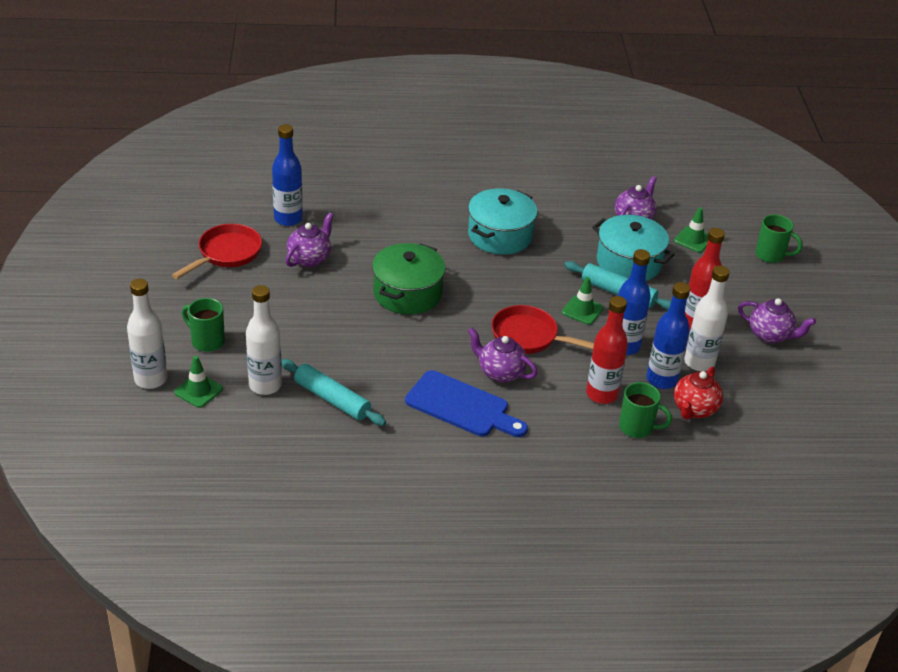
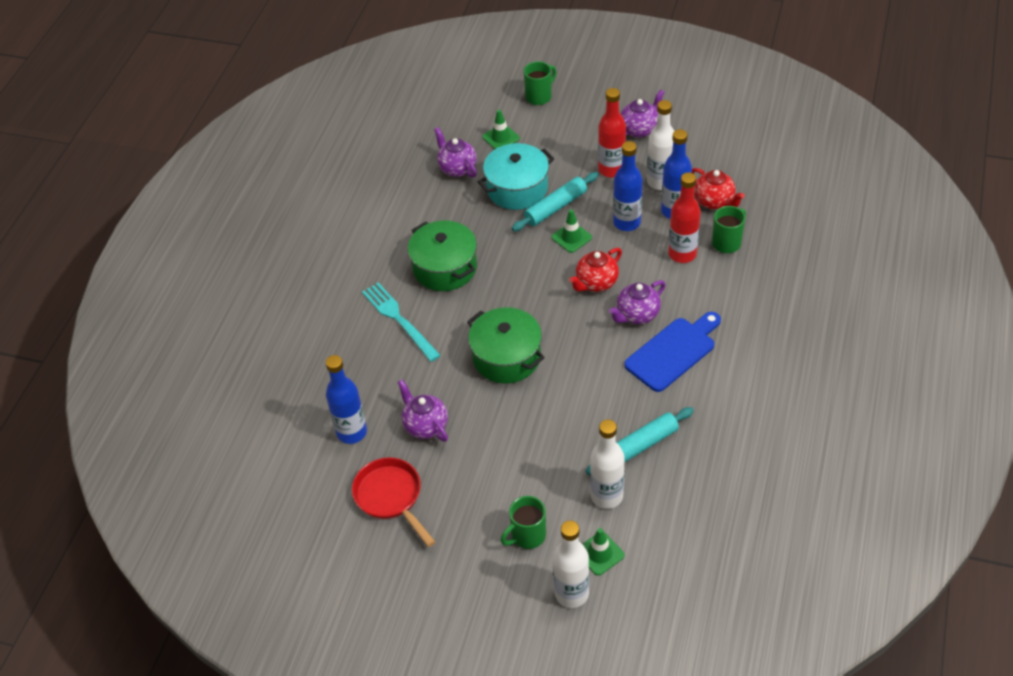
camera: 65 degrees left, 10 degrees up
(424, 220) = (399, 319): none -> turquoise fork
(500, 235) = (445, 268): turquoise pot -> green pot
(529, 337) = (596, 283): red pan -> red teapot

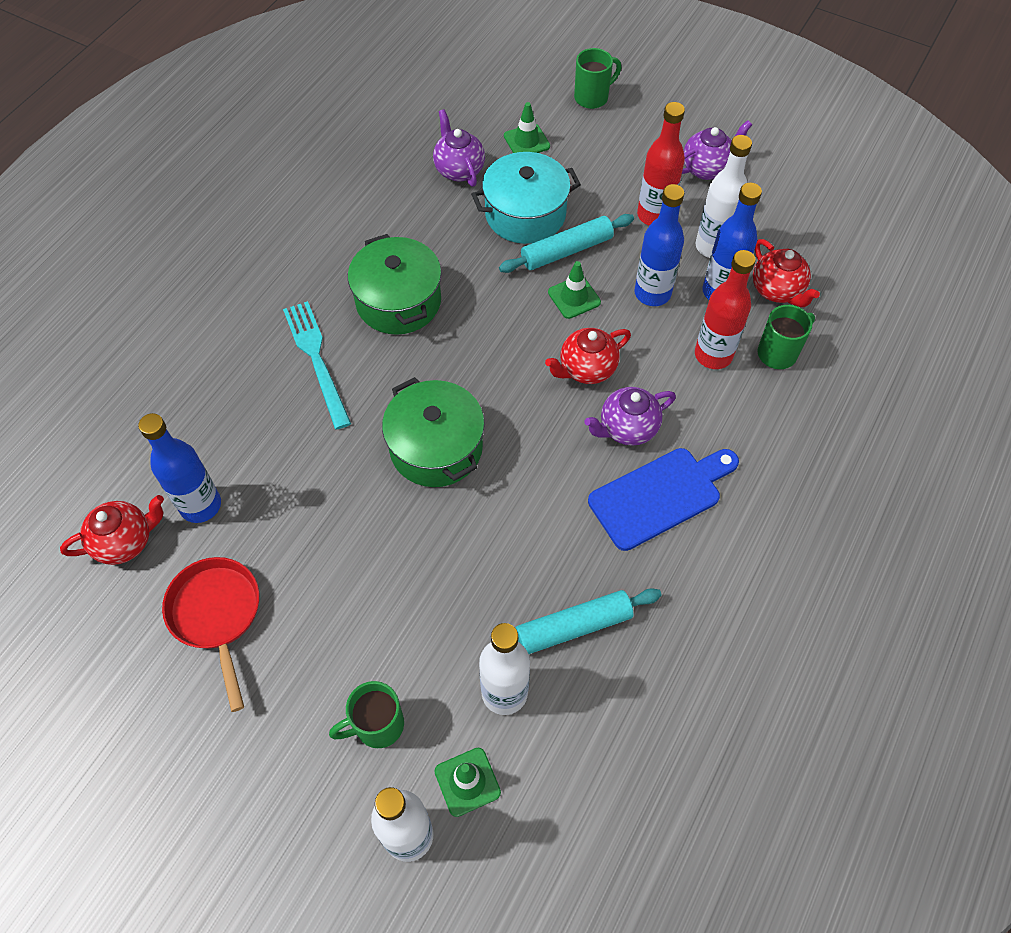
camera: 10 degrees right, 10 degrees up
(306, 467) = (125, 541): none -> red teapot
(425, 425) = (298, 520): purple teapot -> none

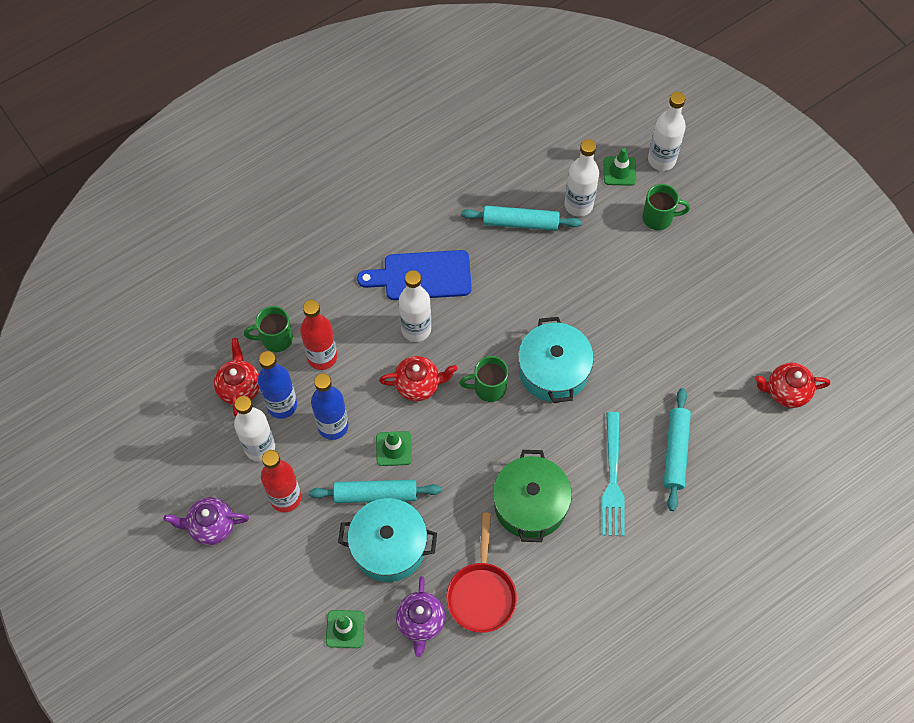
camera: 155 degrees left, 5 degrees up
(201, 505) = (729, 396): blue bottle -> none
(217, 615) = (736, 318): red pan -> red pan (481, 593)
(252, 415) = (675, 452): none -> turquoise rolling pin
(436, 447) = (553, 371): green pot -> turquoise pot
(592, 97) = (256, 656): green mug -> green mug (488, 388)
(627, 428) = (416, 329): purple teapot -> white bottle

